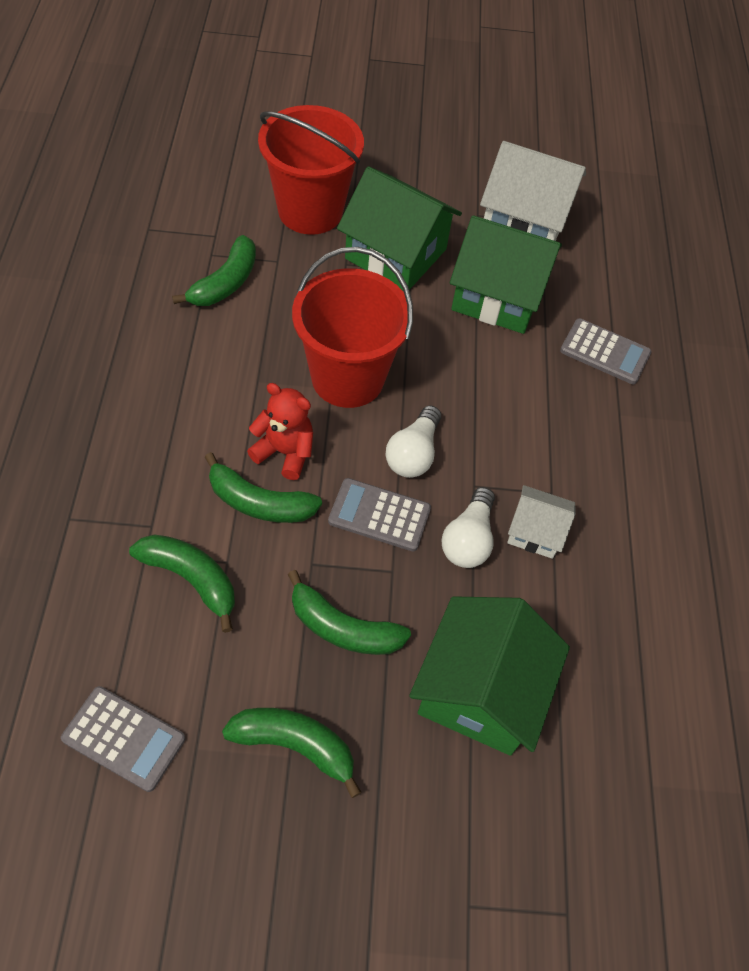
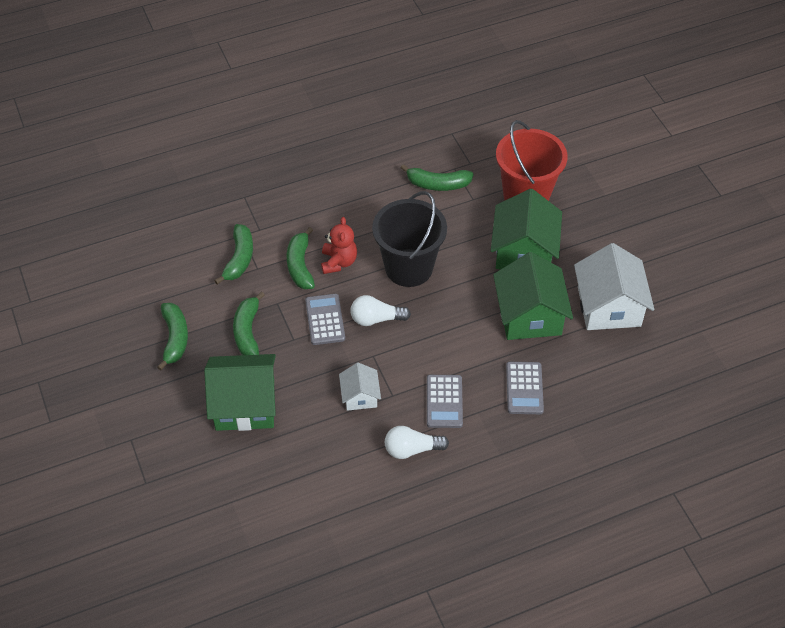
camera: 70 degrees right, 5 degrees down
(124, 738) = (145, 273): grey calculator -> grey calculator (444, 401)
(347, 378) = (409, 268): red bucket -> black bucket
(468, 539) = (334, 366): white light bulb -> white light bulb (412, 449)

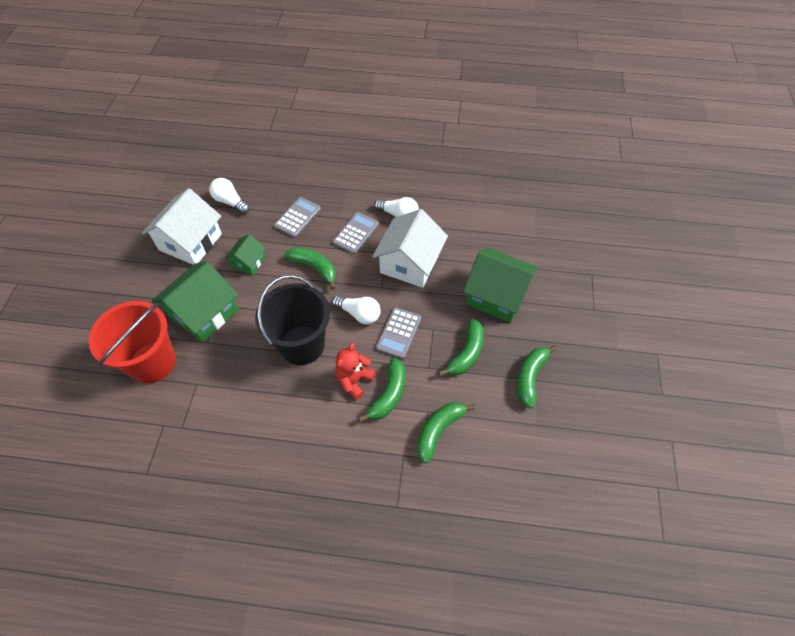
camera: 150 degrees left, 5 degrees up
(360, 396) = (410, 263): white house -> white house, size x1.88
(438, 184) = (211, 417): green banana -> green banana (315, 268)
(529, 315) = (248, 262): green house -> green house, size x0.53
(616, 369) = (230, 202): none -> white light bulb

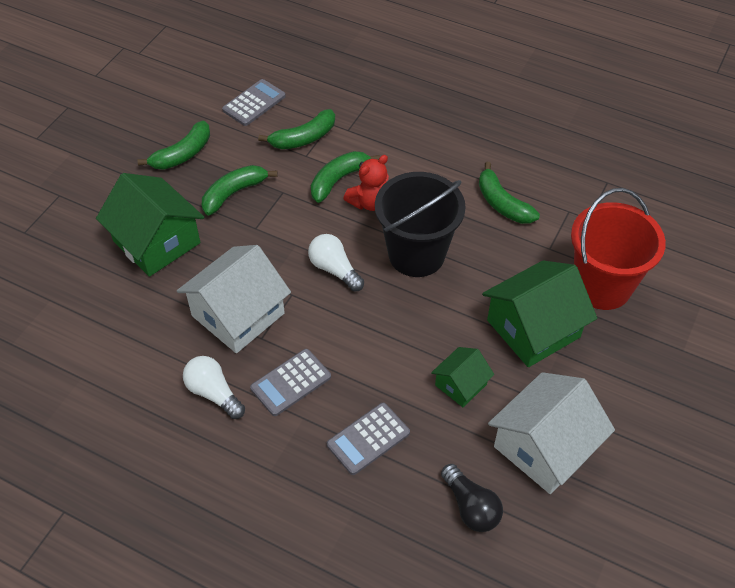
camera: 160 degrees left, 5 degrees down
(230, 202) = (471, 507): white light bulb -> black light bulb
(315, 268) = (369, 346): green banana -> green banana (502, 203)
(398, 333) = (297, 235): grey calculator -> grey calculator (254, 103)

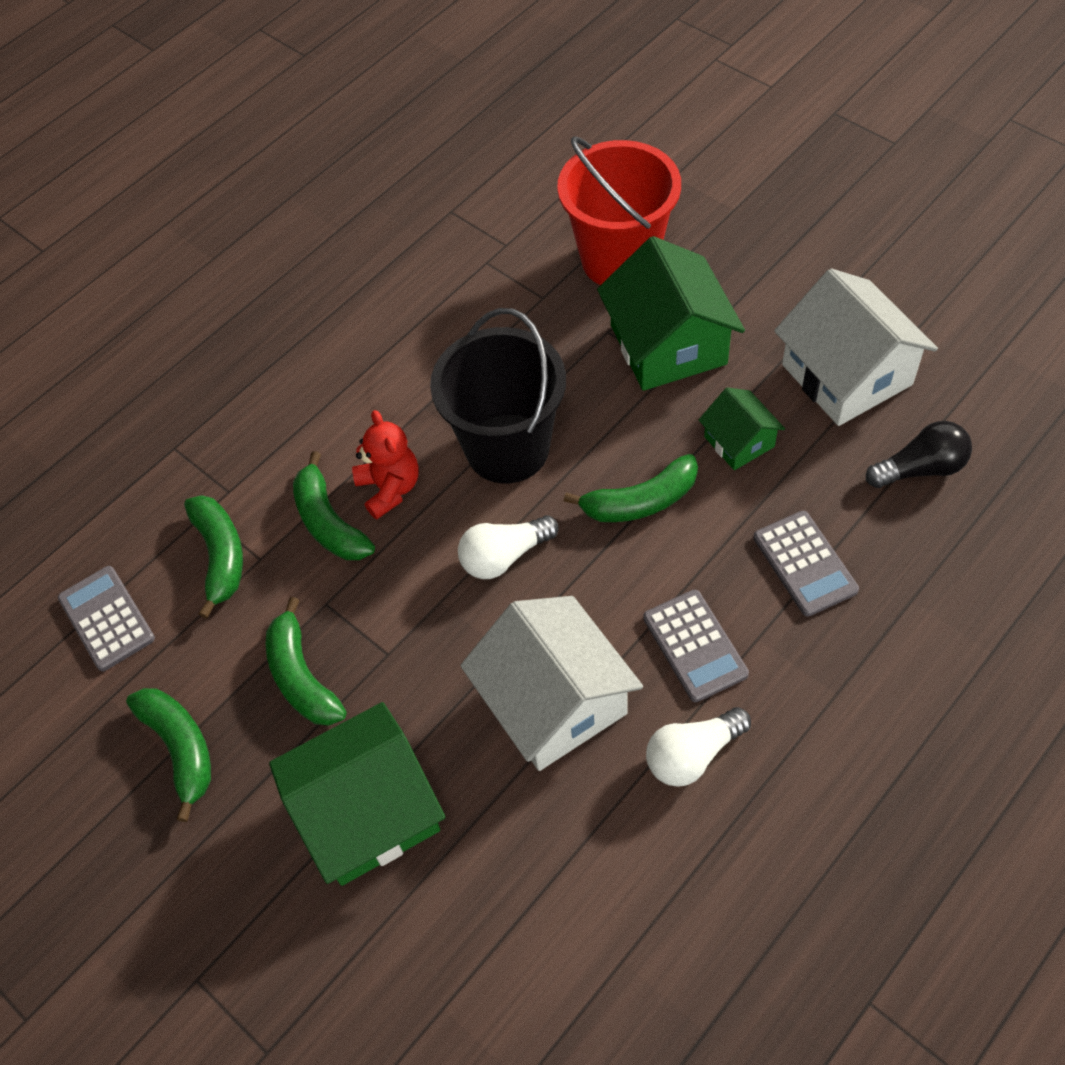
camera: 70 degrees left, 5 degrees up
(502, 203) = (448, 330): green banana -> green banana (640, 501)

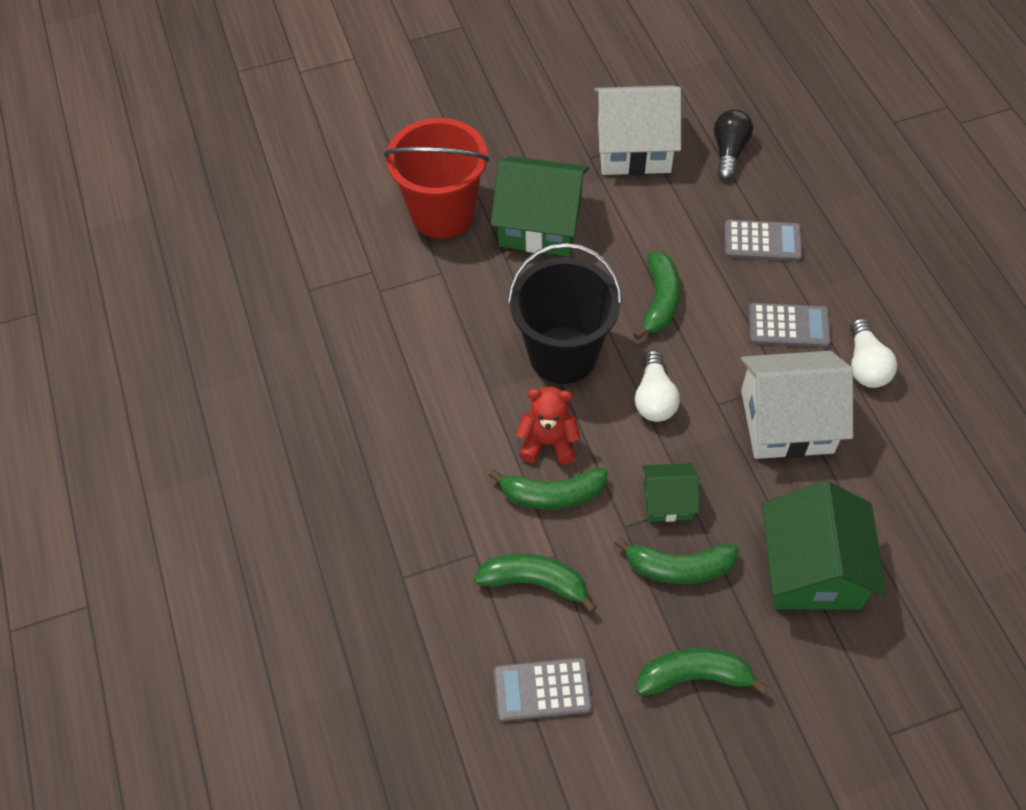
camera: 65 degrees left, 0 degrees up
(739, 441) = (647, 227): green house -> green house (667, 500)

